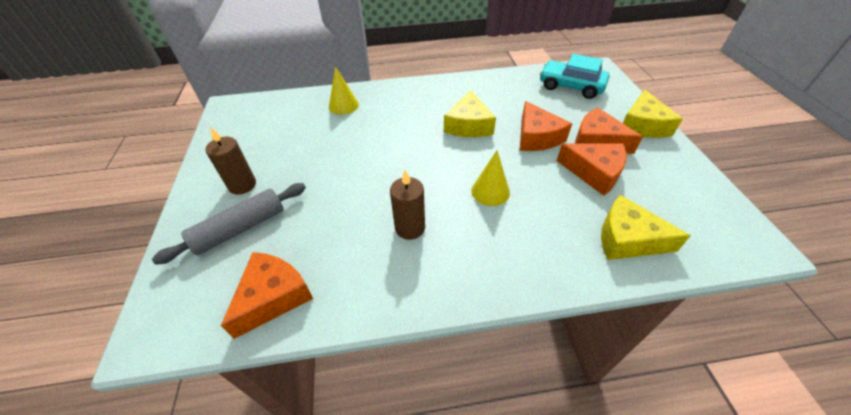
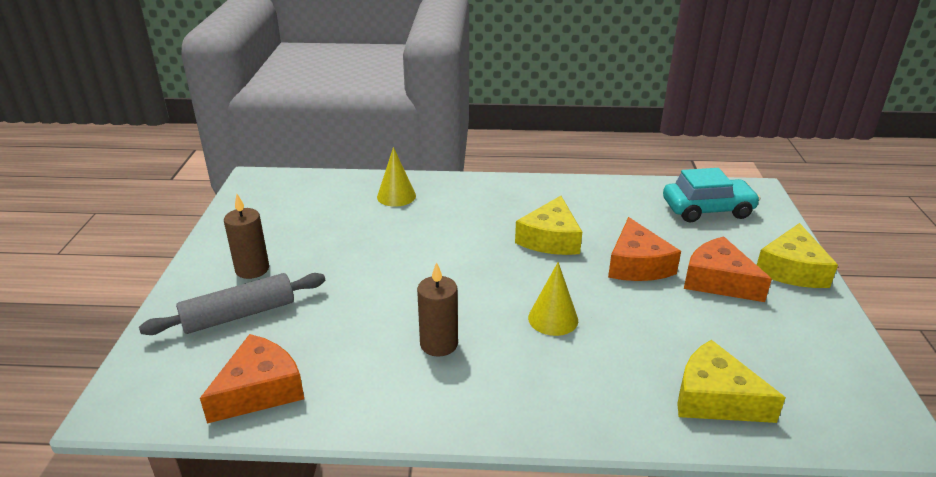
camera: 10 degrees right, 15 degrees down
(570, 86) = (707, 209): turquoise car -> turquoise car turned 135 degrees clockwise
(594, 172) = (700, 316): orange cheese -> none

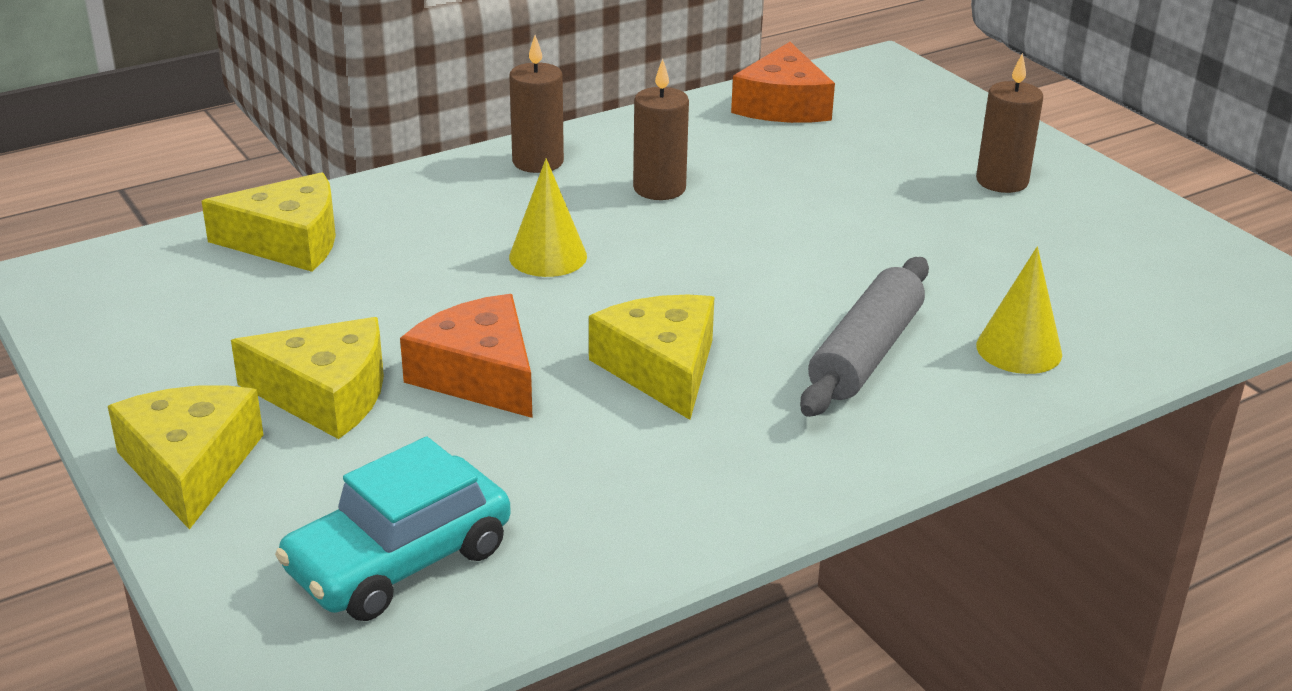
camera: 145 degrees right, 0 degrees up
(239, 315) = (919, 142): grey rolling pin -> grey rolling pin (866, 353)
(493, 406) = (538, 162): none -> brown candle
(718, 281) = (325, 395): orange cheese -> yellow cheese

